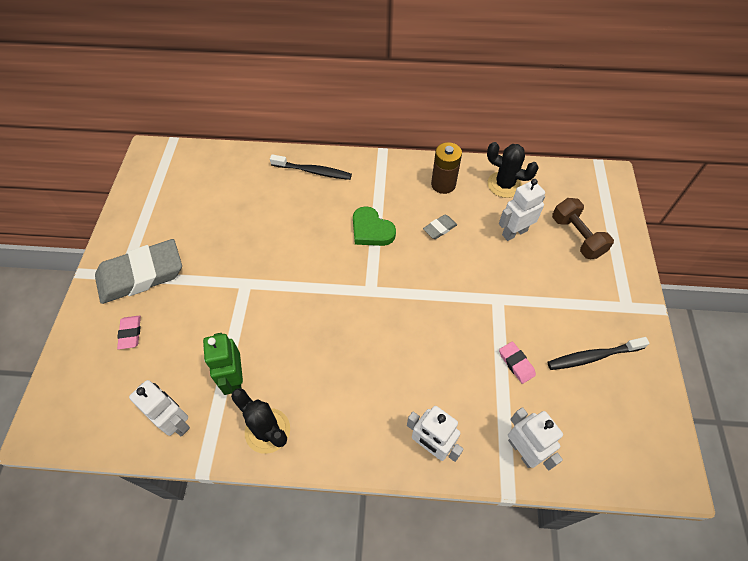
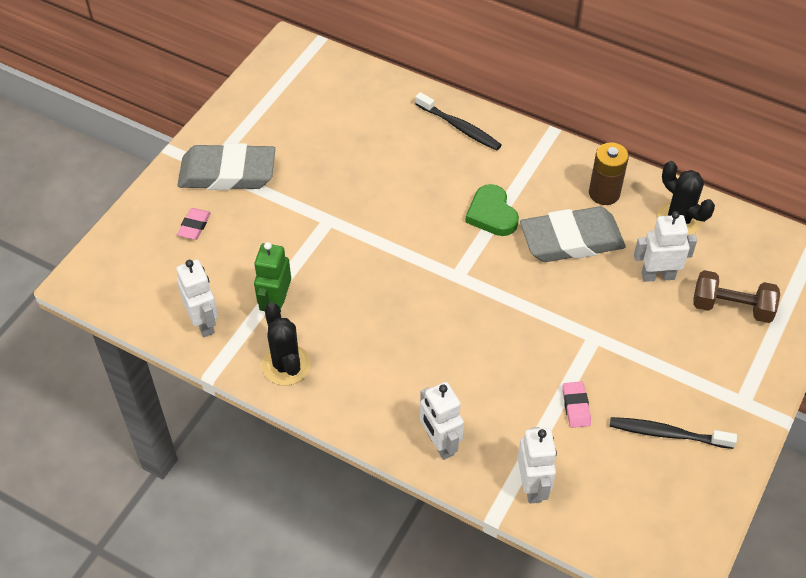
camera: 25 degrees right, 5 degrees down
(439, 228) = (571, 240): grey eraser -> grey eraser, size x2.35
(577, 237) = (731, 307): brown dumbbell -> brown dumbbell turned 75 degrees counterclockwise

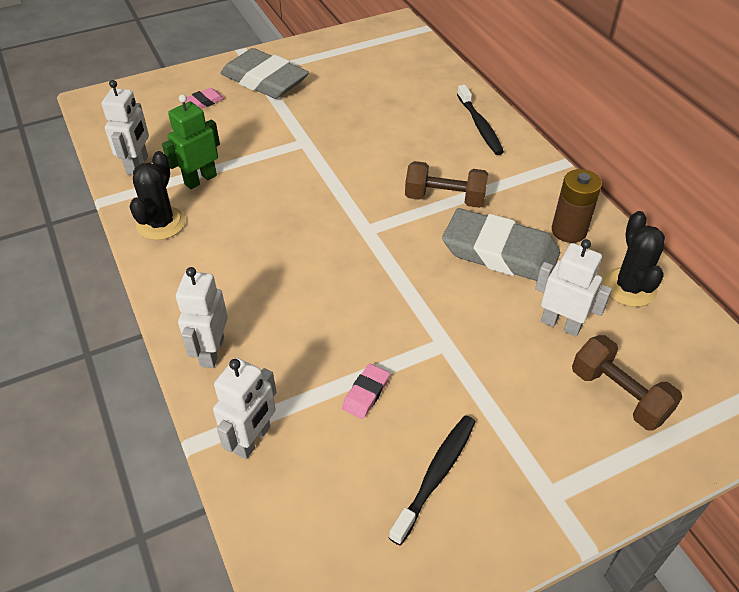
camera: 35 degrees right, 5 degrees down
(492, 214) = (445, 199): green heart -> brown dumbbell
(668, 434) = (435, 476): black toothbrush -> black toothbrush turned 75 degrees clockwise

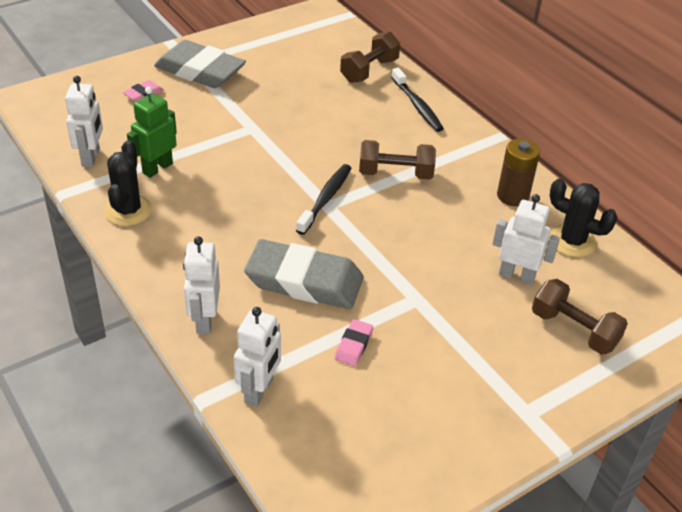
camera: 10 degrees left, 5 degrees down
(435, 86) = (369, 70): none -> brown dumbbell
(435, 476) = (427, 406): black toothbrush -> black toothbrush (325, 199)
(500, 252) = (453, 218): grey eraser -> grey eraser (304, 281)
(629, 287) = (572, 241): black cactus -> black cactus turned 45 degrees counterclockwise

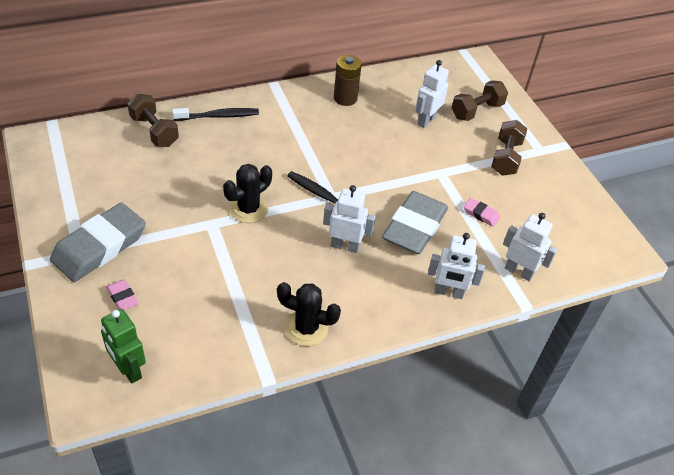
camera: 80 degrees left, 5 degrees up
(91, 157) = (217, 350): white robot -> white robot (345, 246)
(157, 168) = (250, 300): green robot -> green robot (128, 369)
(395, 174) = (303, 150): brown dumbbell -> brown dumbbell (505, 158)
(572, 241) = (397, 86): black cactus -> black cactus (248, 209)

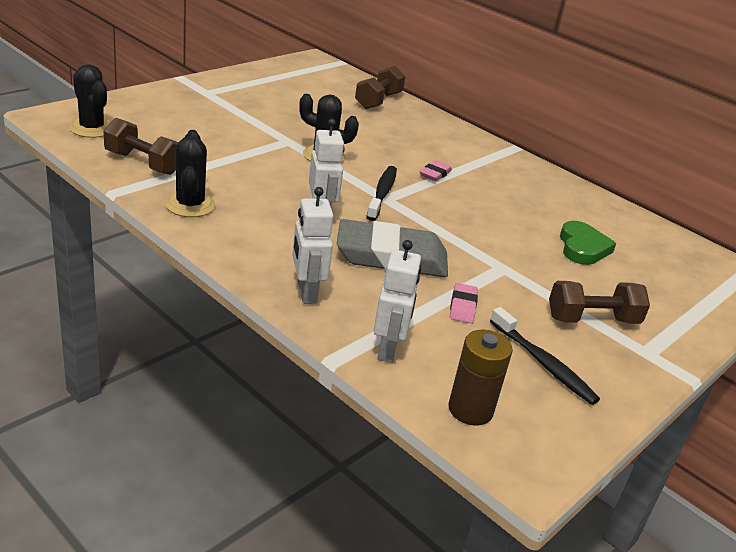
camera: 65 degrees right, 15 degrees down
(100, 247) = (219, 99): grey eraser -> none
(122, 297) = (169, 115): pink eraser -> pink eraser (435, 174)
(128, 369) = (92, 128): green robot -> black cactus
(218, 116) = (433, 126): black toothbrush -> black toothbrush (543, 363)
(345, 98) = (548, 189): brown battery -> brown battery (470, 409)
(426, 120) = (582, 247): white robot -> green heart
(477, 111) = (653, 286): brown dumbbell -> brown dumbbell (143, 163)

